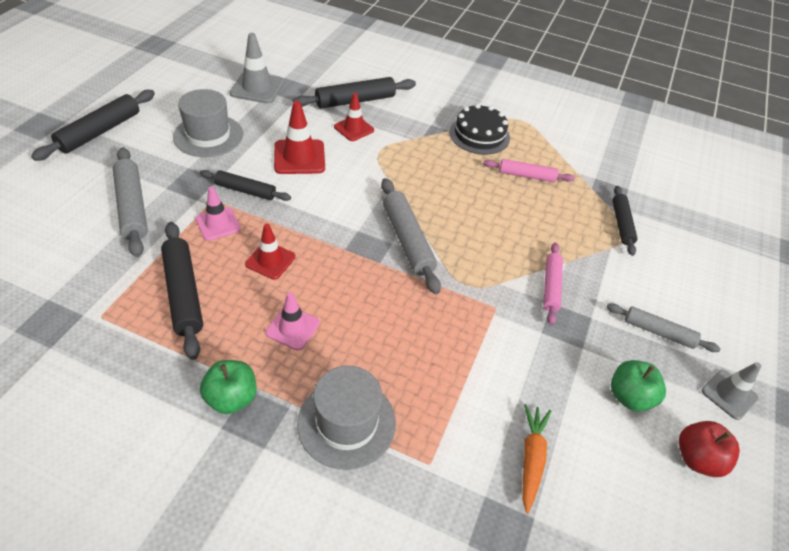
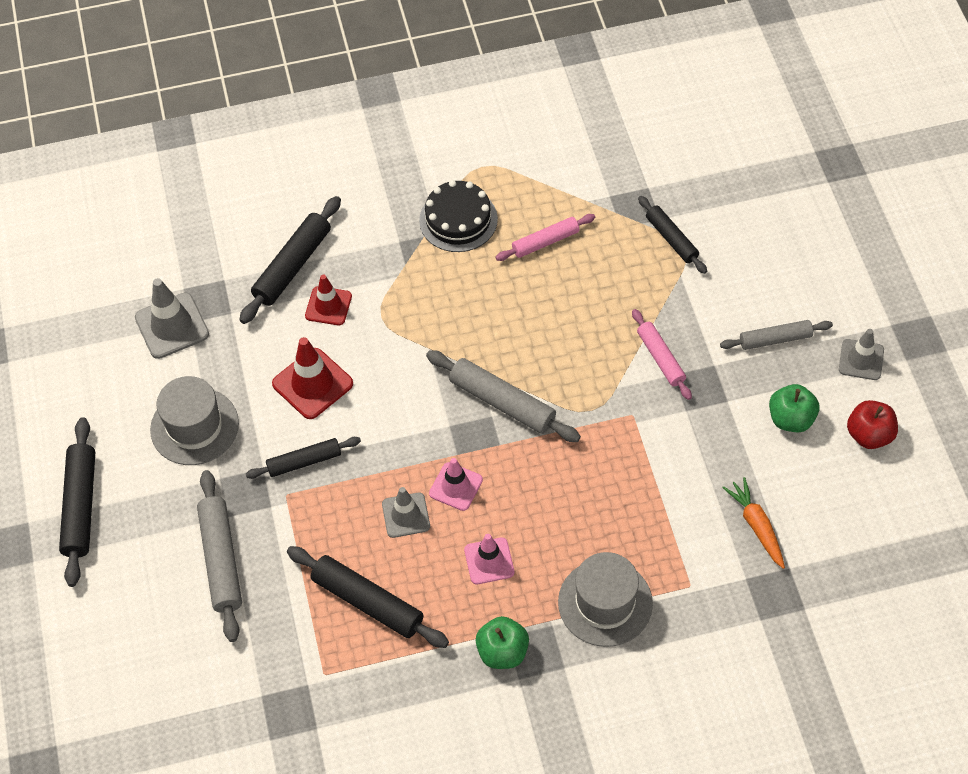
camera: 30 degrees left, 10 degrees up
(132, 207) = (221, 560): grey rolling pin -> grey rolling pin turned 45 degrees clockwise
(218, 224) = (319, 516): pink traffic cone -> pink traffic cone (456, 486)
(270, 260) = (406, 515): red traffic cone -> grey traffic cone

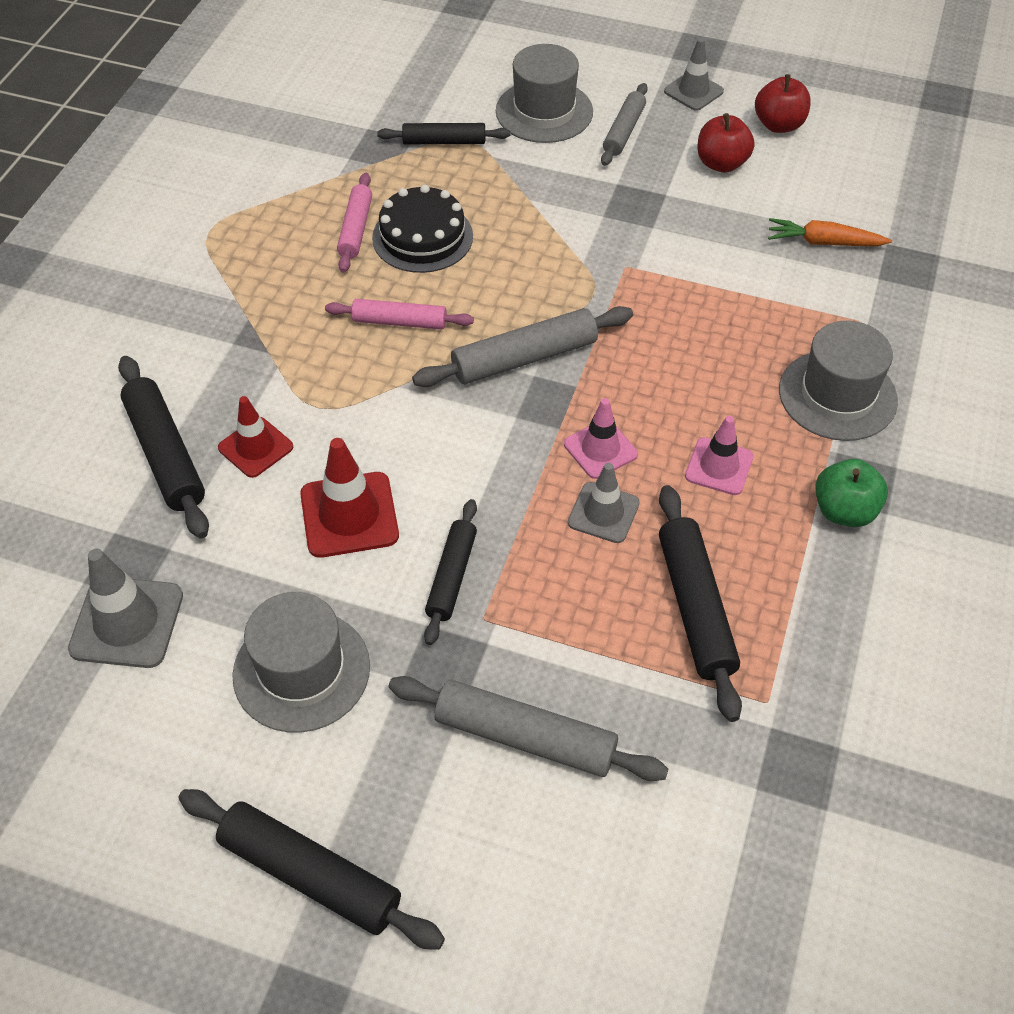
camera: 60 degrees left, 5 degrees down
(367, 602) = (695, 607): black rolling pin -> black rolling pin turned 75 degrees counterclockwise
(458, 220) = (257, 281): black cake -> black cake (422, 237)
(660, 358) = (576, 215): pink rolling pin -> pink rolling pin (400, 322)
(755, 279) = (544, 111): none -> grey hat
(791, 419) = (721, 163): green apple -> red apple

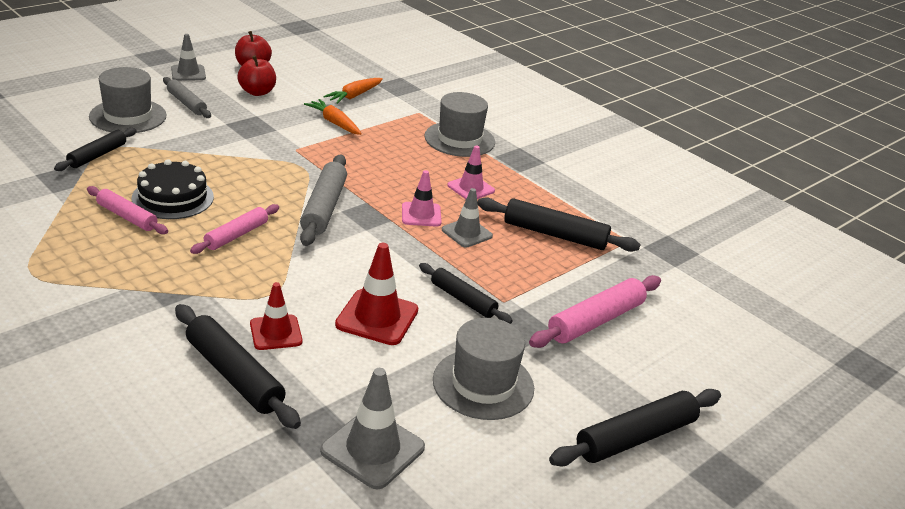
camera: 65 degrees left, 20 degrees down
(165, 454) = (234, 375): black rolling pin -> black rolling pin turned 45 degrees clockwise
(525, 737) = (595, 321): grey rolling pin -> pink rolling pin
(730, 263) = (334, 123): none -> orange carrot
(844, 511) = (533, 171): green apple -> none

